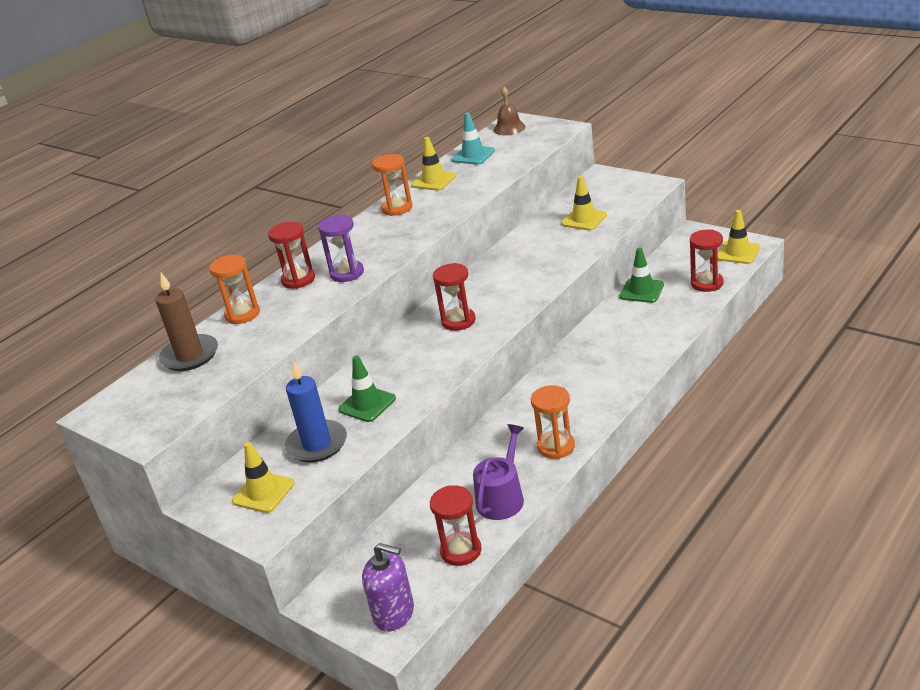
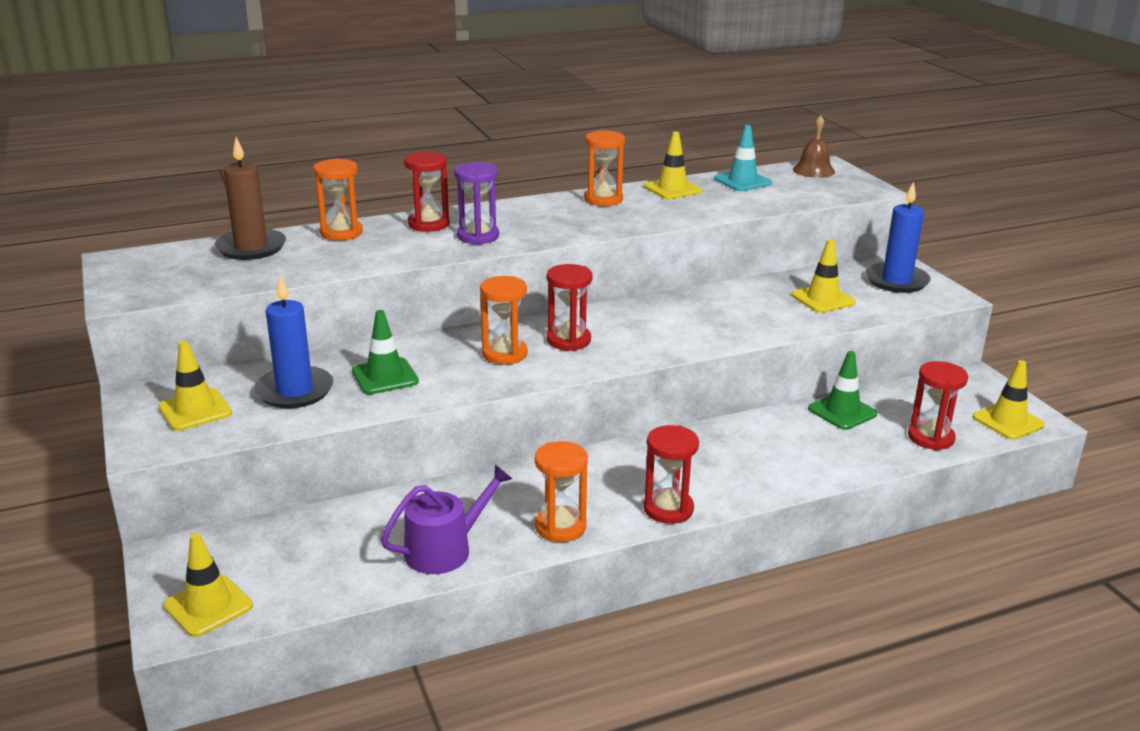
camera: 25 degrees right, 5 degrees down
(394, 613) = (208, 606): purple soap dispenser -> yellow traffic cone
(428, 350) = (504, 354): none -> orange hourglass
(461, 551) = (342, 580): red hourglass -> red hourglass (668, 509)
(614, 187) = (896, 281): none -> blue candle

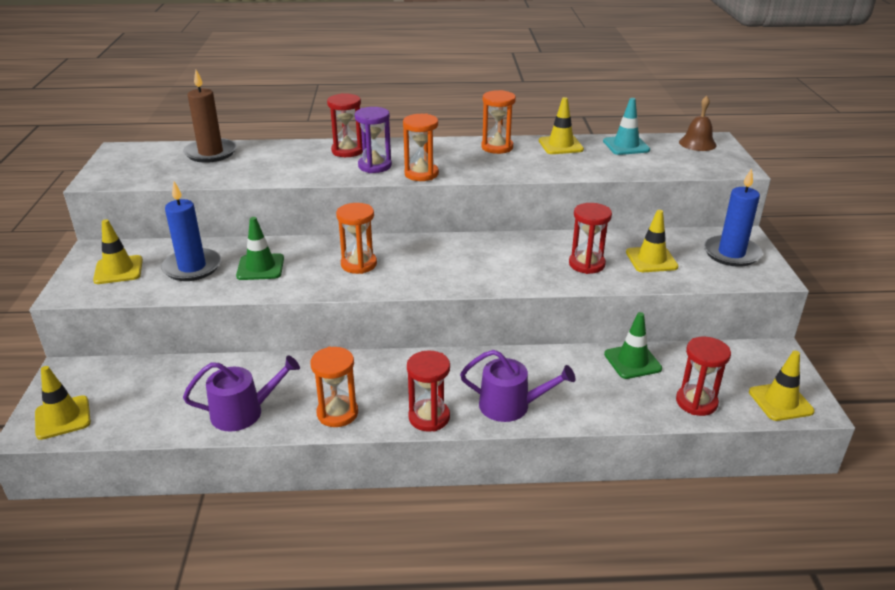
camera: 20 degrees right, 5 degrees up
(341, 233) = (281, 149): orange hourglass -> orange hourglass (421, 174)
(568, 340) = (415, 261): red hourglass -> red hourglass (586, 264)
(748, 479) = (511, 406): none -> purple watering can

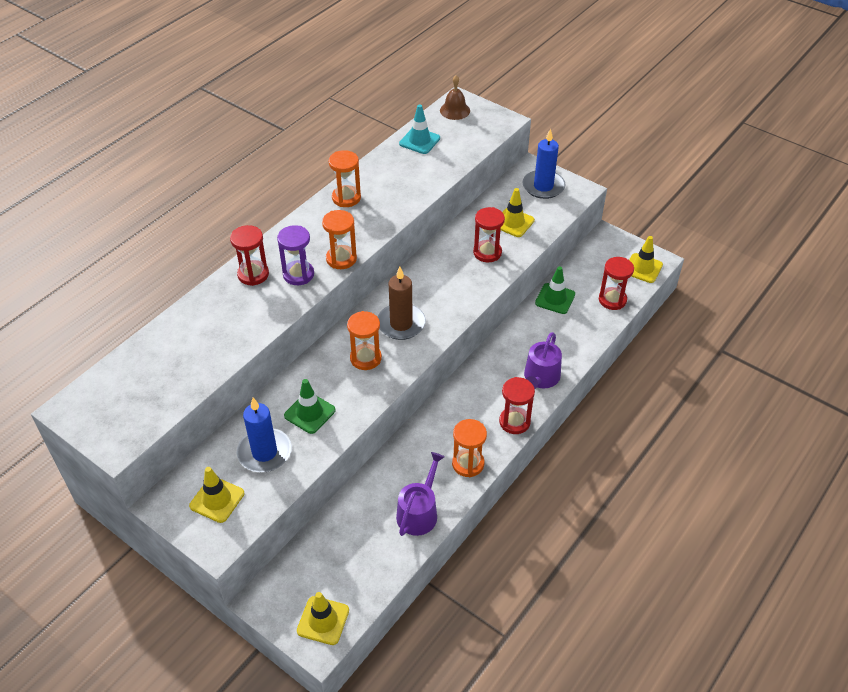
camera: 50 degrees left, 15 degrees up
(211, 153) = (153, 353): brown candle -> brown candle (401, 324)
(511, 406) = (540, 378): purple watering can -> purple watering can turned 150 degrees clockwise
(560, 145) = (381, 168): yellow traffic cone -> none

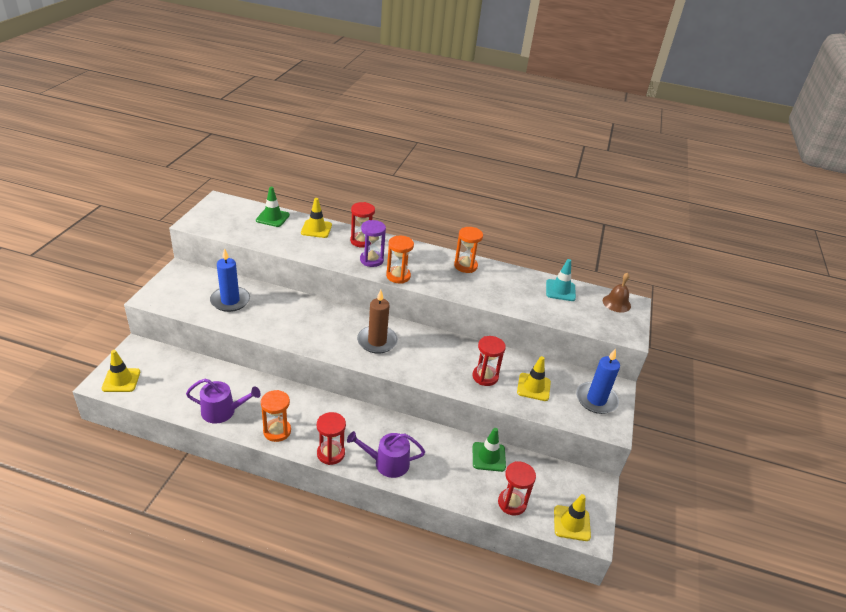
camera: 65 degrees right, 10 degrees down
(217, 499) = (186, 289): yellow traffic cone -> yellow traffic cone (316, 229)
(309, 413) = (271, 313): green traffic cone -> green traffic cone (272, 218)
(365, 358) = (333, 330): orange hourglass -> none

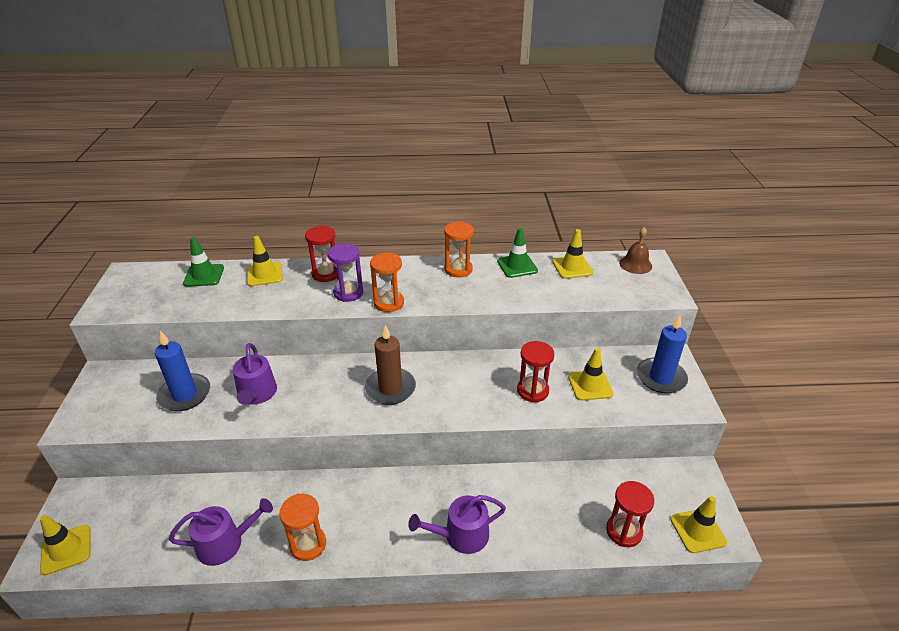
camera: 15 degrees left, 0 degrees up
(279, 316) = (256, 394): none -> purple watering can
(331, 453) = (388, 549): red hourglass -> none
(488, 457) = (570, 483): green traffic cone -> green traffic cone (517, 266)
(560, 290) = (572, 267): turquoise traffic cone -> yellow traffic cone

